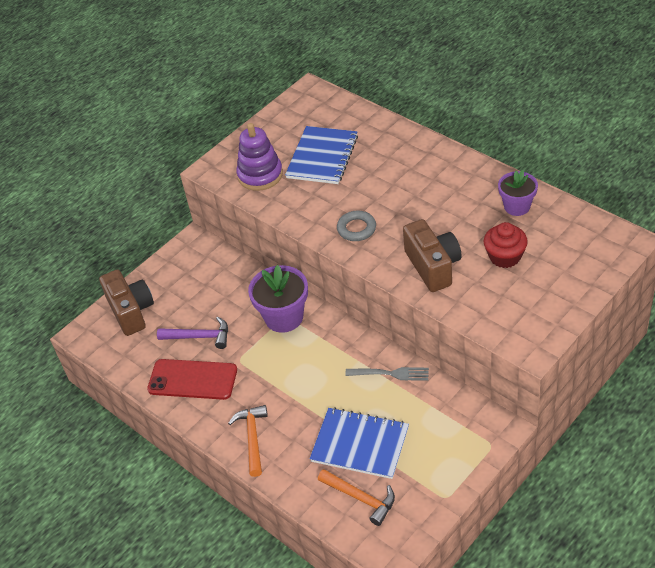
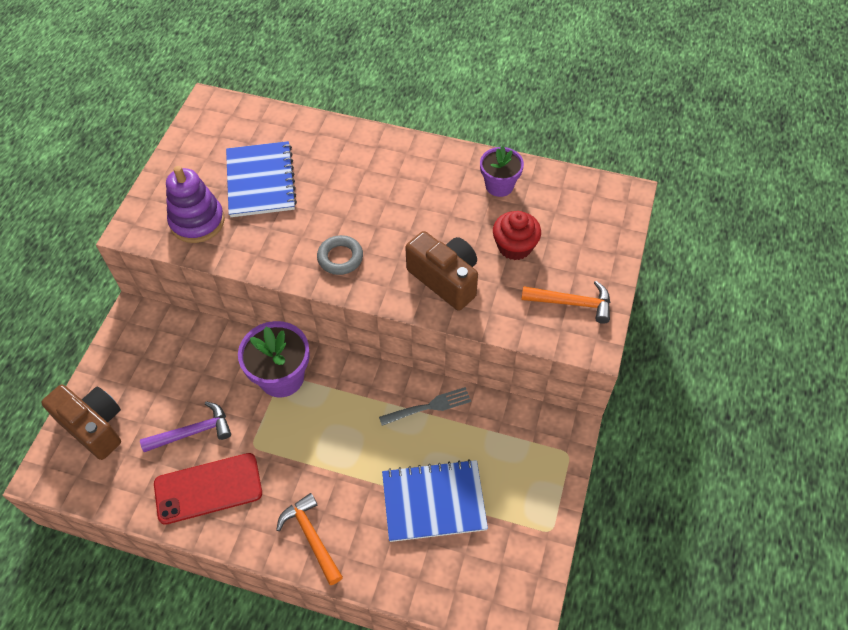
camera: 30 degrees left, 10 degrees up
(361, 498) = (464, 565): orange hammer -> orange hammer (572, 303)

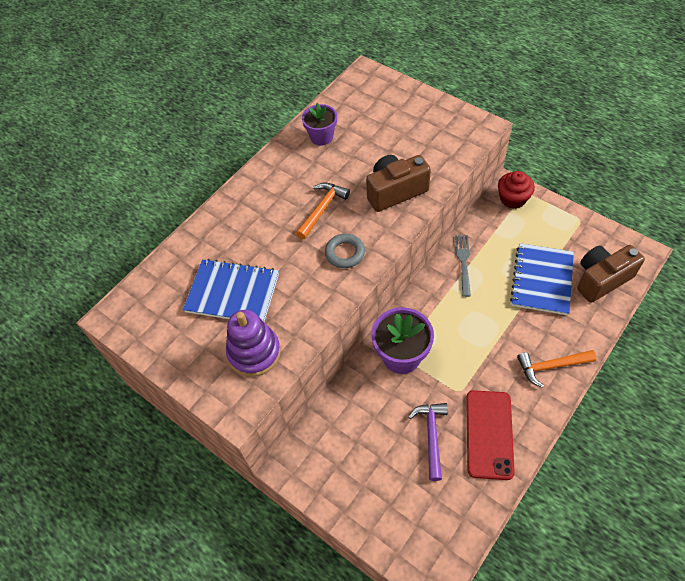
camera: 65 degrees left, 0 degrees up
(94, 426) = (398, 522): brown camera -> brown camera (601, 279)
(514, 246) = (383, 144): red cupcake -> red cupcake (513, 199)
(572, 303) = (445, 127): orange hammer -> orange hammer (322, 209)

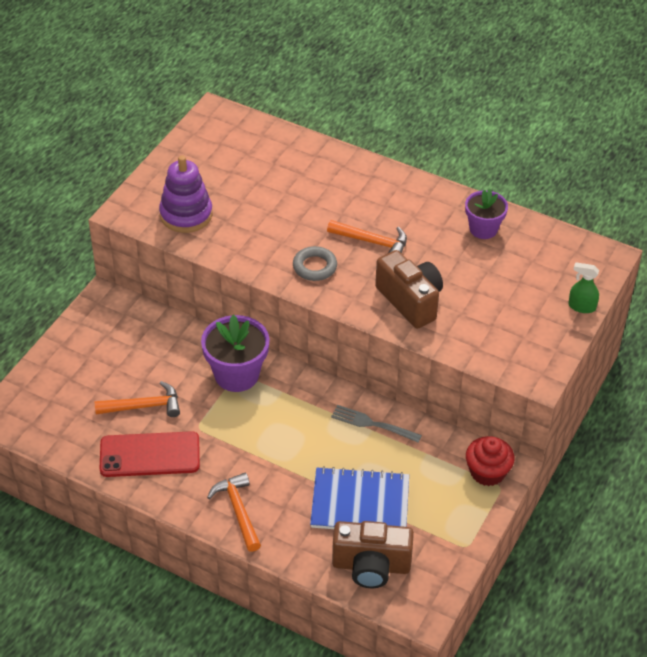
camera: 75 degrees right, 10 degrees down
(232, 293) = (252, 189): blue notebook -> none
(414, 93) = (581, 307): none -> green spray bottle
(431, 436) = (144, 406): purple hammer -> orange hammer
(463, 263) = (373, 424): grey fork -> grey fork turned 150 degrees counterclockwise
(601, 279) = (371, 566): brown camera -> brown camera turned 135 degrees clockwise

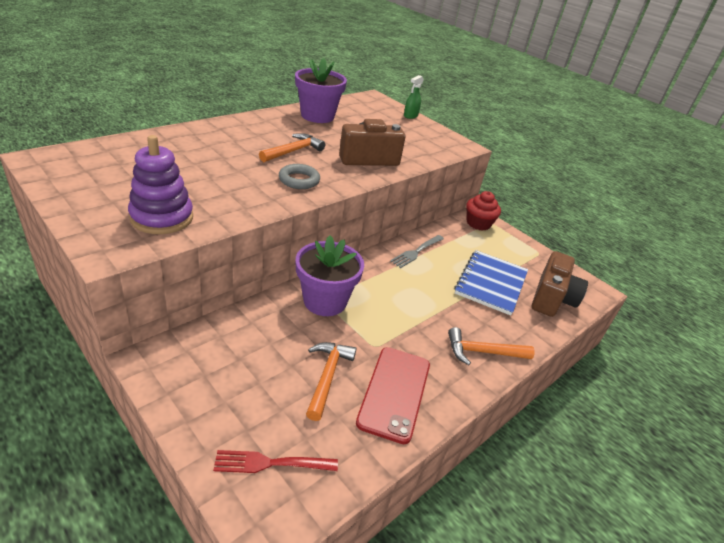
camera: 75 degrees left, 10 degrees down
(49, 402) = (272, 463): none -> red fork
(483, 229) = (317, 116): purple flower pot -> purple flower pot, size x1.55

